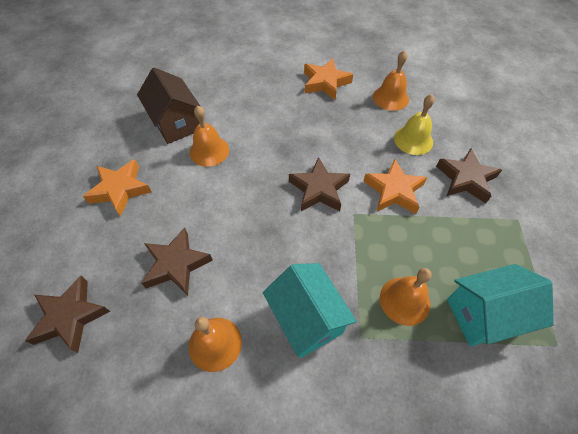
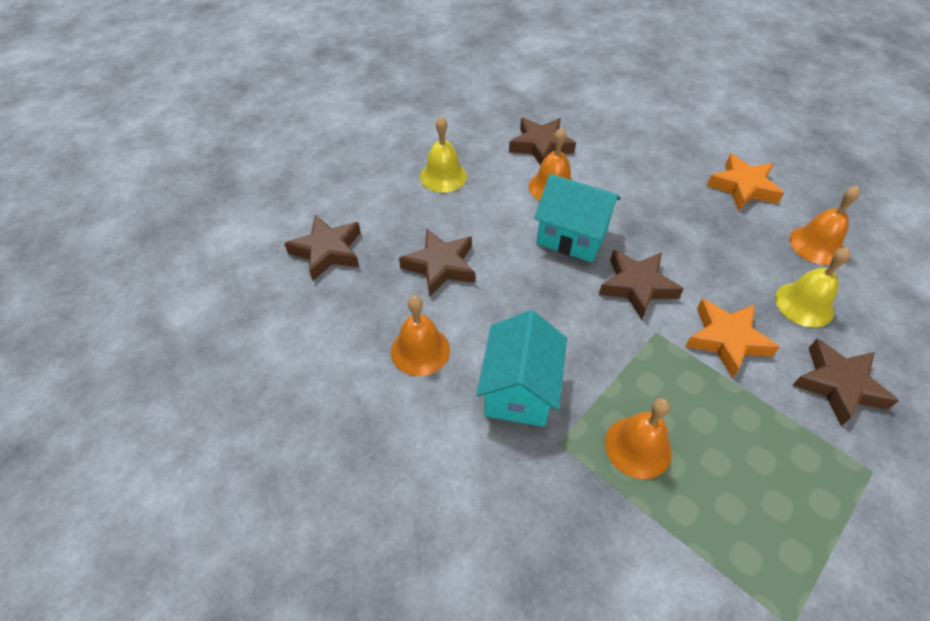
camera: 40 degrees right, 5 degrees down
(120, 190) = (443, 176): orange star -> yellow bell
(176, 123) = (540, 146): brown house -> brown star
(483, 315) = (722, 527): turquoise house -> turquoise house (572, 237)

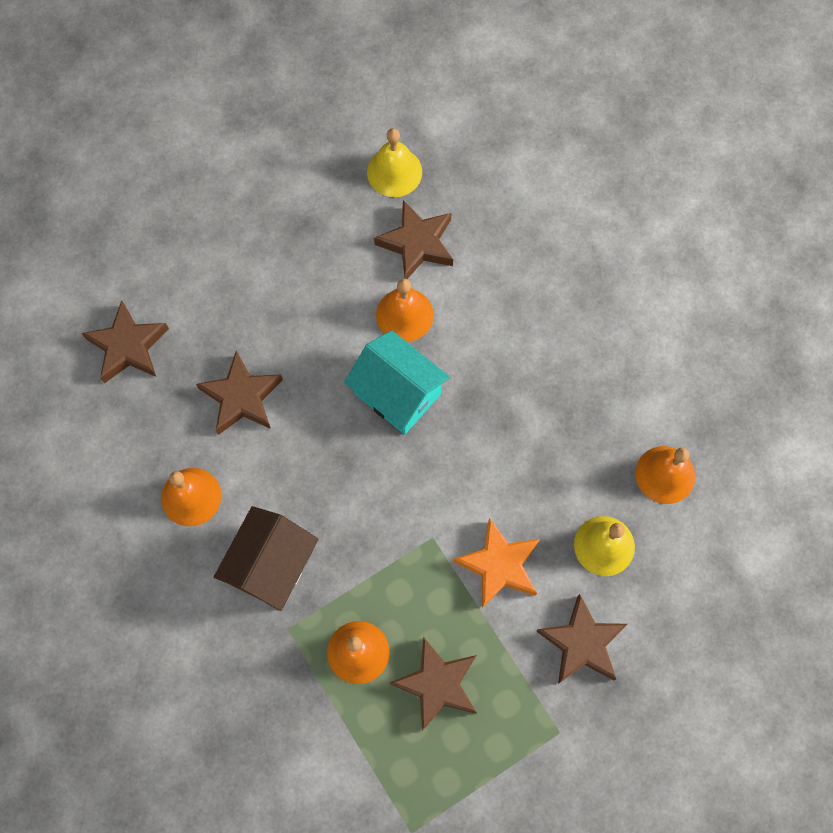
camera: 15 degrees right, 20 degrees up
(443, 176) = (284, 265): yellow bell -> yellow bell (394, 172)
(519, 390) = (272, 566): turquoise house -> brown house
(637, 286) = (439, 478): brown star -> brown star (437, 684)
(743, 187) = (629, 371): orange star -> none

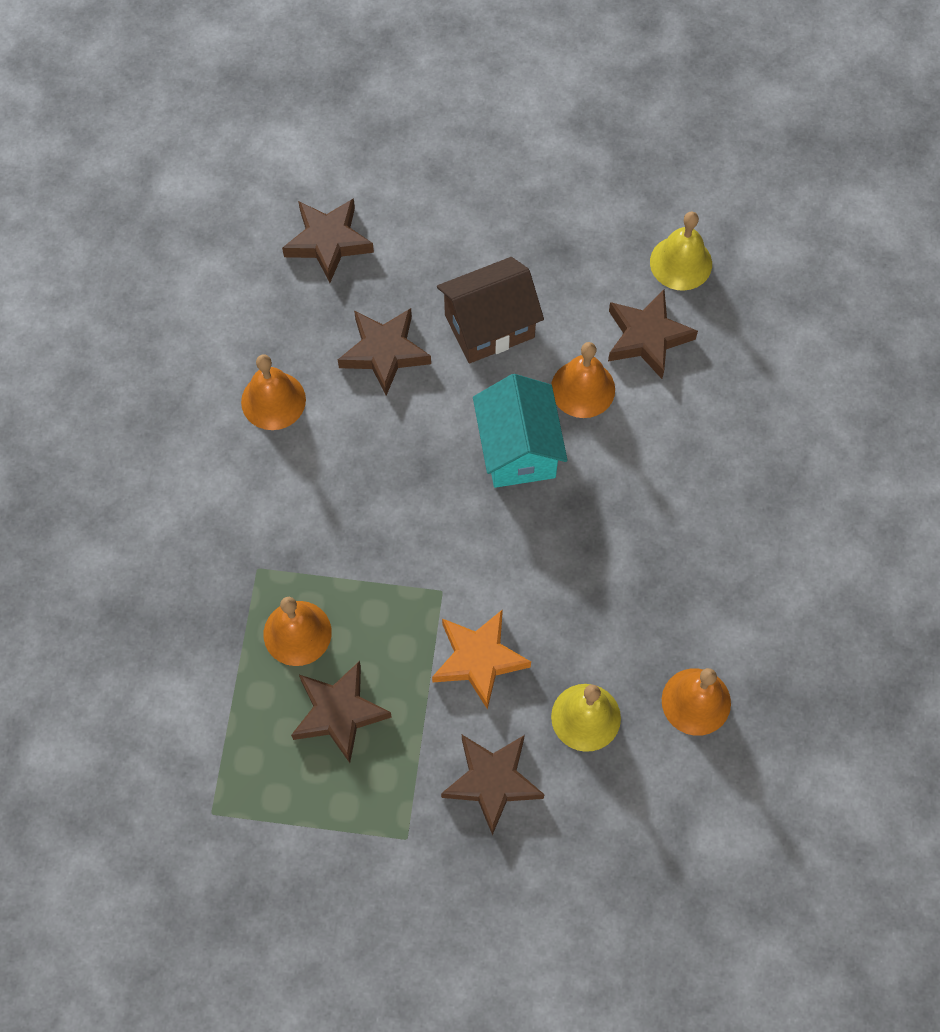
camera: 40 degrees right, 5 degrees down
(272, 566) = (289, 507): brown house -> brown house (489, 326)

